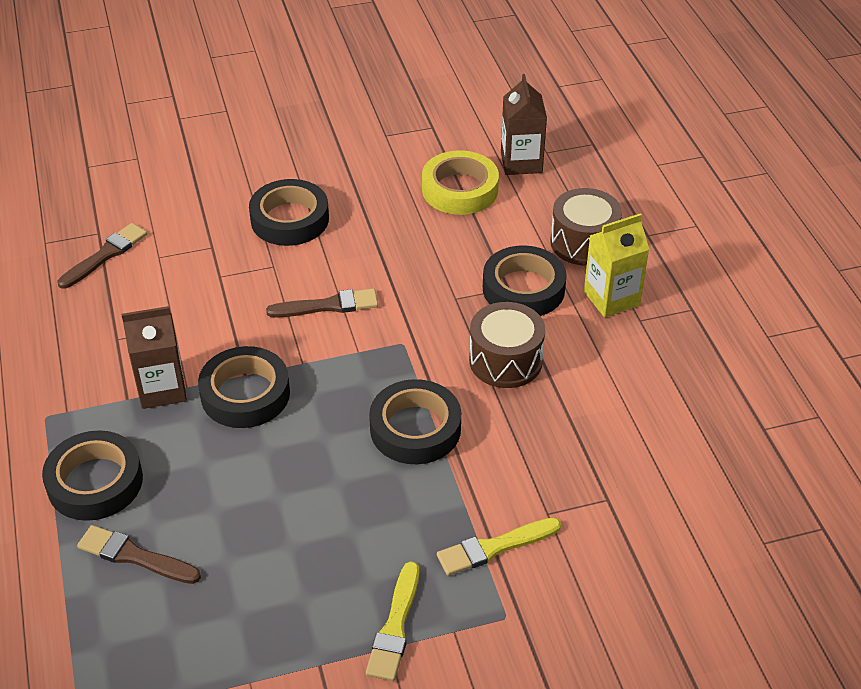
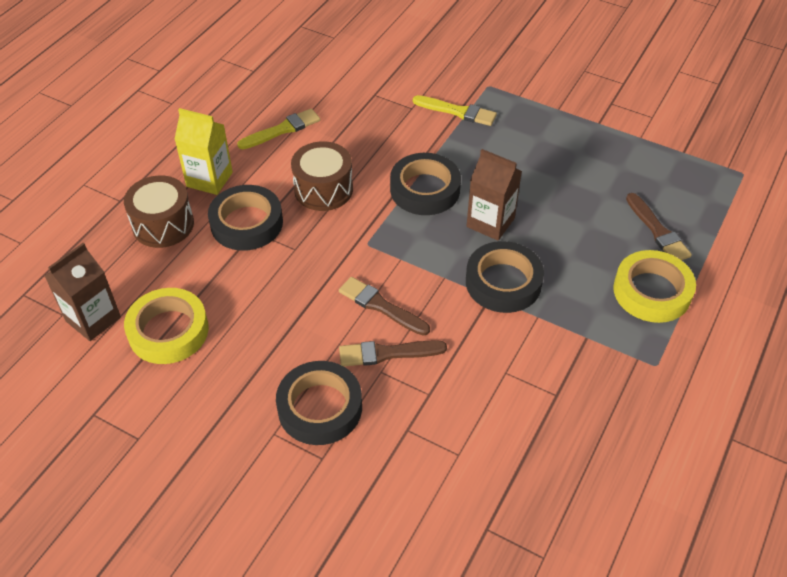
camera: 135 degrees left, 5 degrees up
(95, 482) = (652, 291): black tape -> yellow tape
(105, 255) = (501, 493): brown brush -> brown brush (387, 353)
(162, 389) = (556, 326): brown carton -> brown carton (490, 222)
(395, 627) = (545, 113): yellow brush -> yellow brush (282, 130)

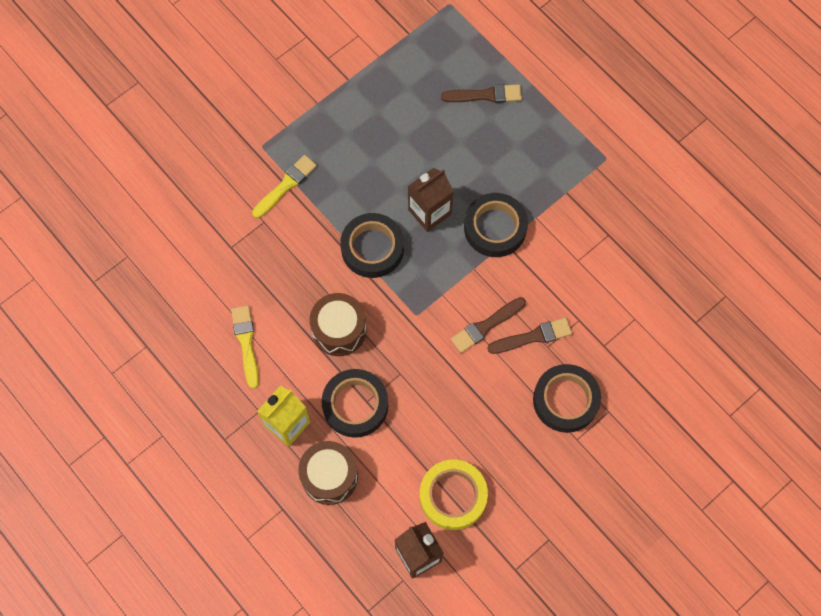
camera: 70 degrees left, 20 degrees up
(387, 353) = (533, 336): brown brush -> brown brush turned 120 degrees counterclockwise
(652, 291) = (542, 129): yellow tape -> none

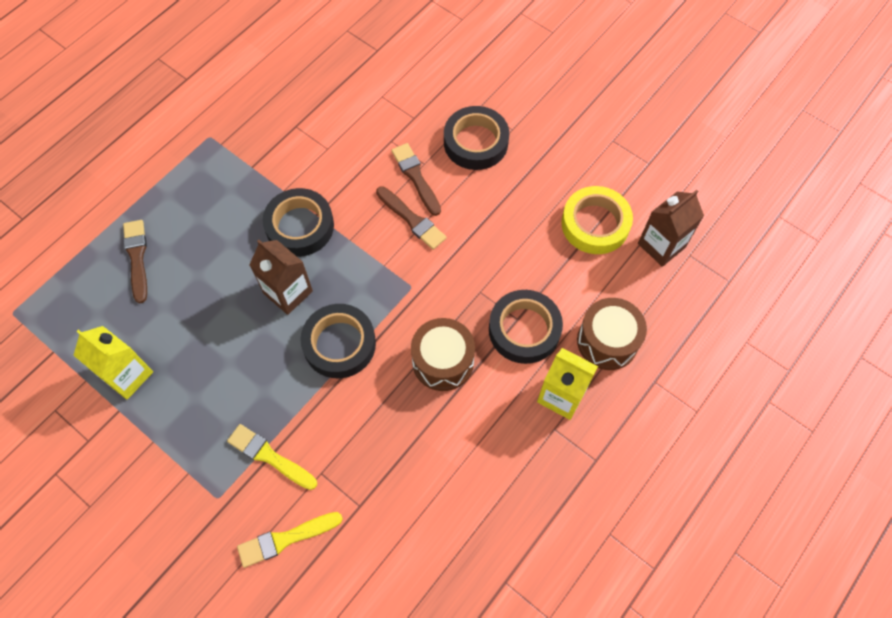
camera: 100 degrees left, 5 degrees down
(246, 343) = (477, 461): yellow brush -> yellow brush (286, 539)
(377, 86) = (127, 375): none -> yellow carton

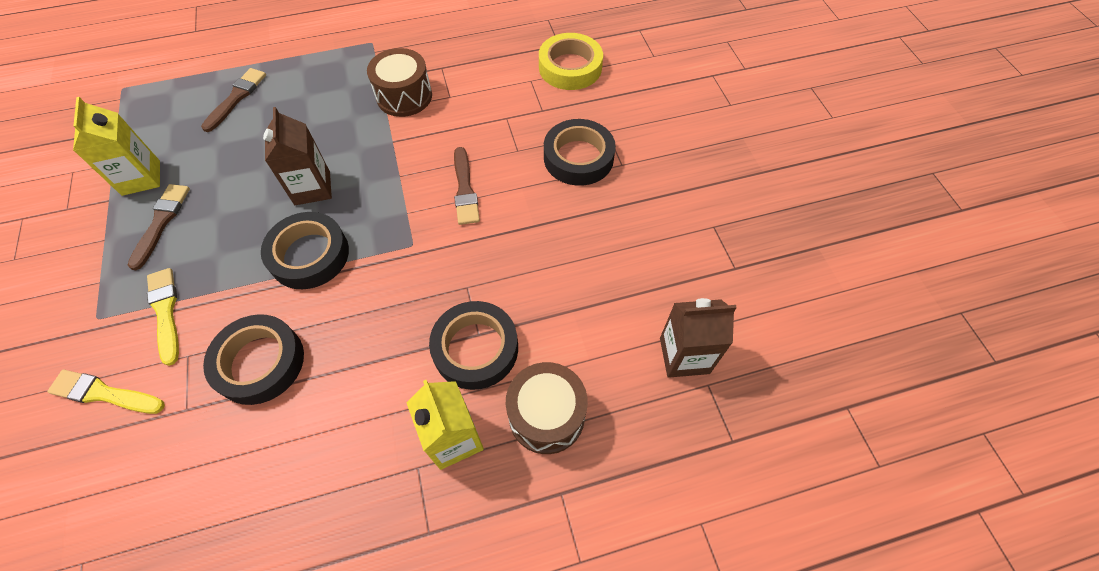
camera: 35 degrees right, 5 degrees down
(300, 226) = (371, 143): black tape -> black tape (260, 362)
(416, 177) = (500, 157): brown brush -> brown brush (161, 222)
(443, 361) = (377, 328): brown drum -> brown drum (404, 96)
(595, 224) = (631, 293): yellow tape -> yellow tape (570, 67)

